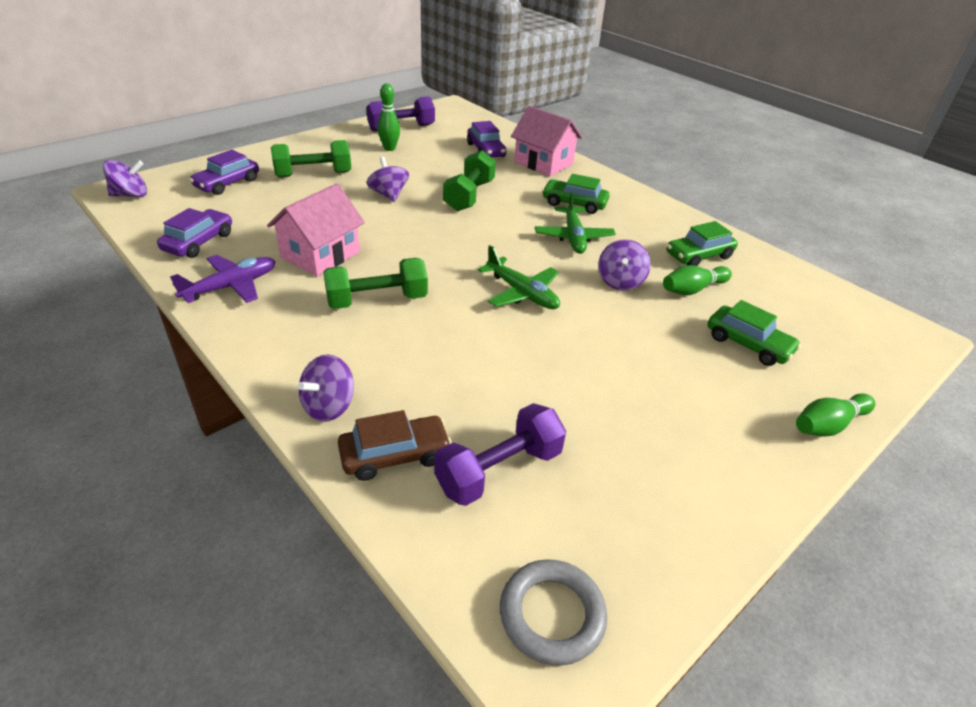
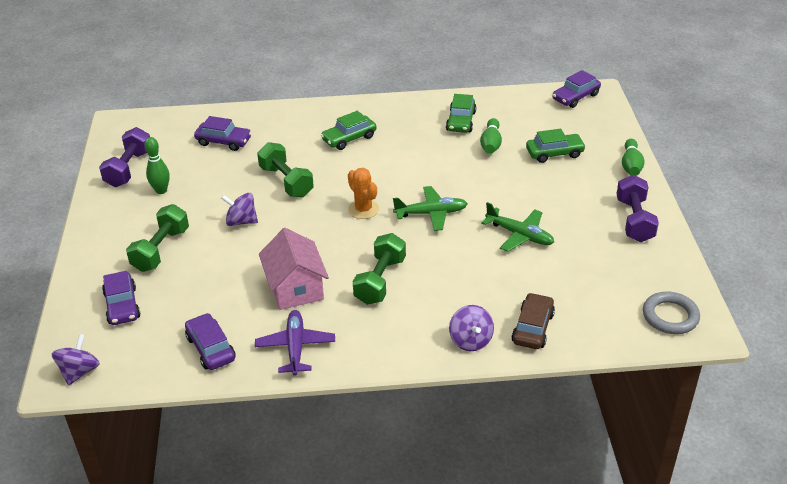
camera: 50 degrees left, 0 degrees up
(478, 249) = (363, 209): none -> orange cactus
(499, 470) = (573, 293): purple dumbbell -> purple dumbbell (634, 220)
(543, 163) = (276, 123): pink house -> none
(573, 237) = (390, 160): green plane -> green plane (519, 235)
(620, 281) = (457, 167): purple spinning top -> none
(877, 320) = (575, 97): none -> purple car

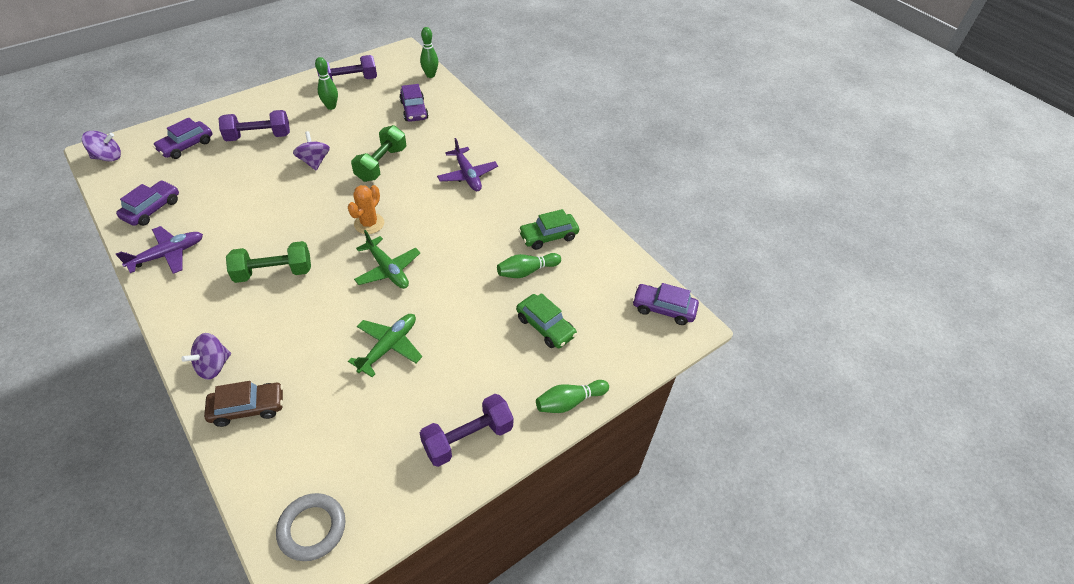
camera: 55 degrees right, 10 degrees up
(161, 250) = (259, 136): green dumbbell -> purple dumbbell
(178, 117) = (430, 75): none -> green bowling pin
(295, 288) = (242, 225): pink house -> none
(349, 138) = (467, 175): green car -> purple plane
(519, 235) = (389, 347): green plane -> green plane turned 150 degrees counterclockwise

